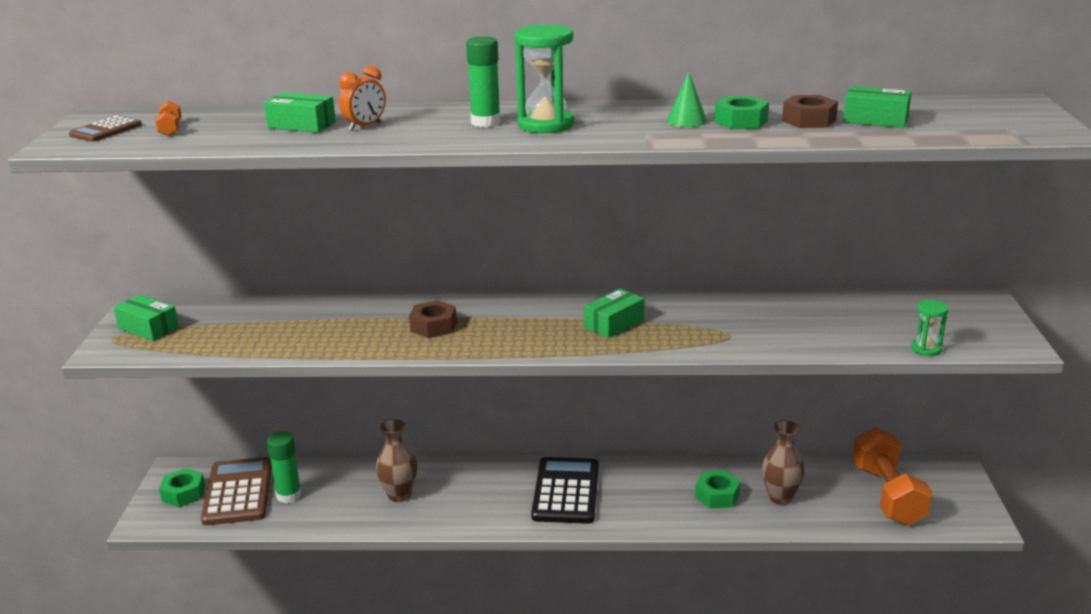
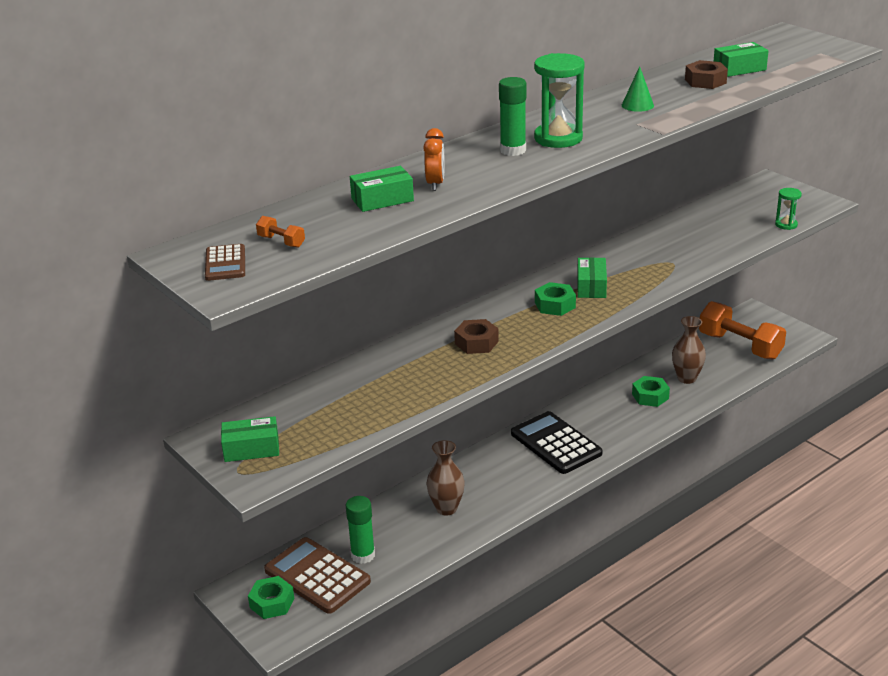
camera: 40 degrees left, 5 degrees up
(741, 121) = (670, 95): green nut -> green nut (555, 305)

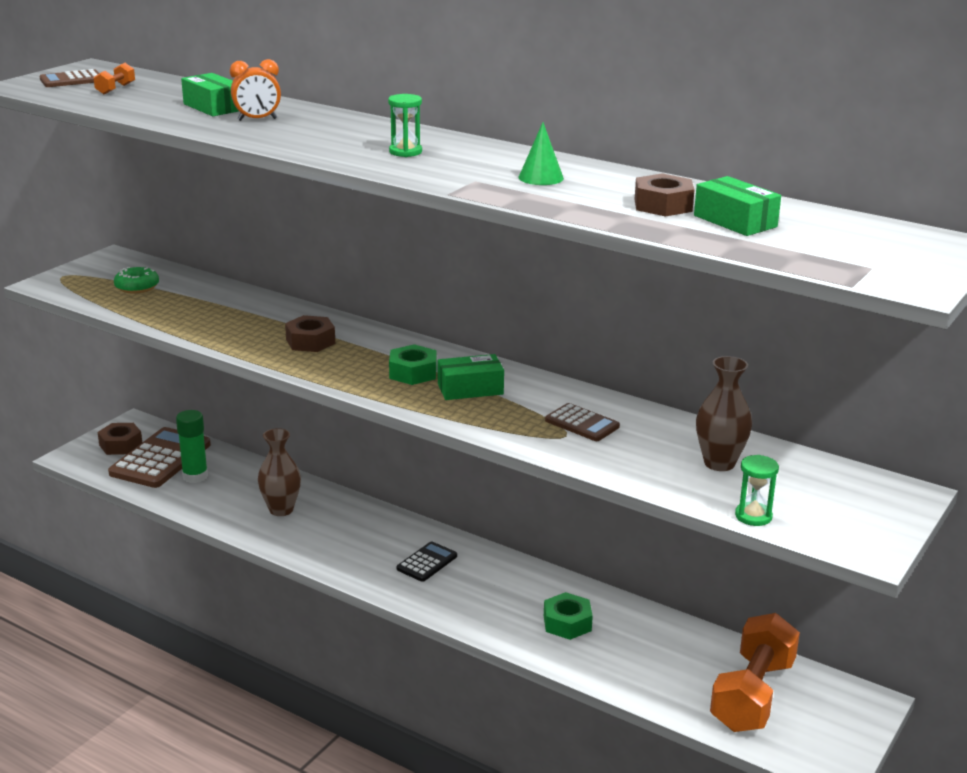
camera: 70 degrees right, 5 degrees down
(251, 449) = (98, 275): green box -> none
(272, 603) = (121, 445): green nut -> brown nut
(300, 425) = (137, 287): none -> green donut
(513, 150) = (360, 138): green glue stick -> none
(556, 443) = (427, 562): black calculator -> black calculator, size x0.53
(558, 138) = (405, 152): green hourglass -> green hourglass, size x0.54
(658, 255) = (582, 423): none -> brown calculator
(686, 378) = (630, 650): brown vase -> brown vase (719, 463)

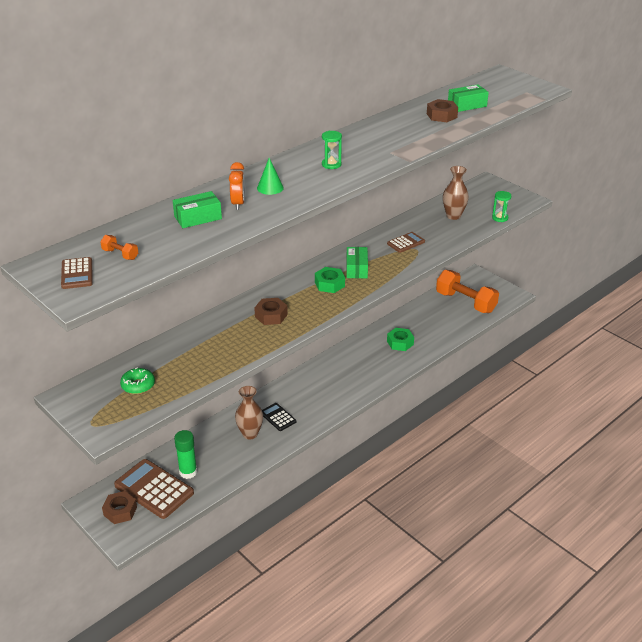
camera: 75 degrees left, 10 degrees up
(427, 562) = (331, 381): black calculator -> black calculator (278, 417)
(541, 177) = (391, 136): green cone -> green cone (270, 188)

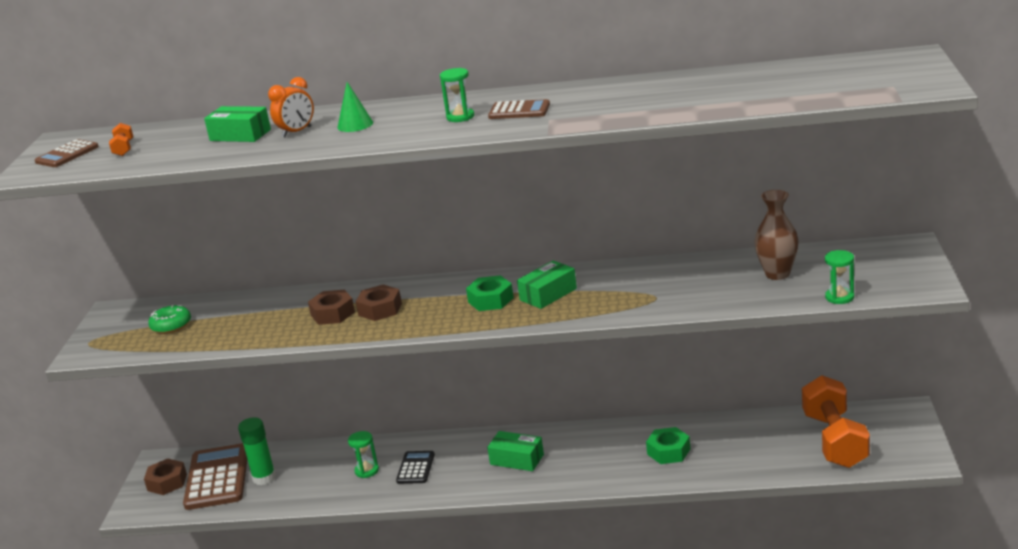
camera: 50 degrees right, 10 degrees down
(250, 434) = (367, 471): brown vase -> green hourglass
(406, 243) = (656, 286): brown calculator -> brown calculator (519, 111)
(441, 115) = (704, 92): brown nut -> brown nut (332, 314)
(467, 105) = (766, 86): green box -> green box (517, 459)

